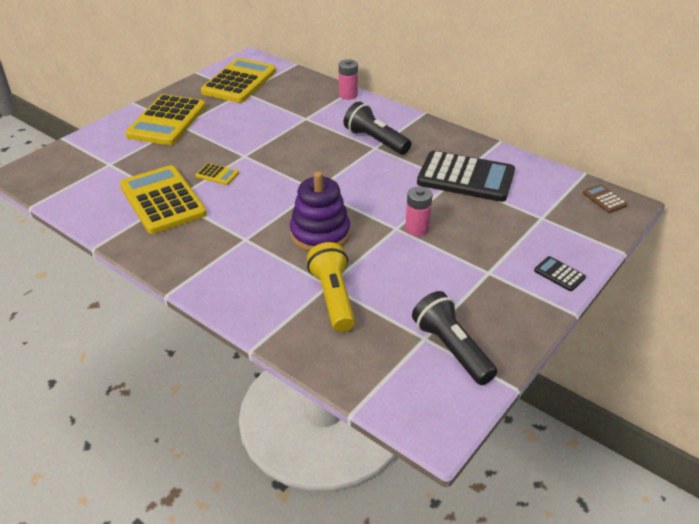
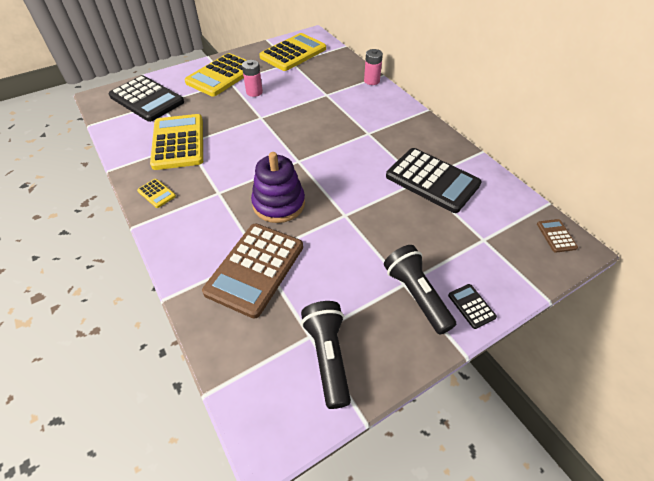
camera: 20 degrees right, 10 degrees up
(88, 164) = (147, 99): none -> black calculator
(217, 174) = (231, 129): yellow calculator -> yellow calculator (156, 193)
(333, 297) = (255, 269): yellow flashlight -> brown calculator
(375, 141) = (372, 127): black flashlight -> black flashlight (416, 295)
(417, 229) = (362, 220): pink battery -> pink battery (254, 92)

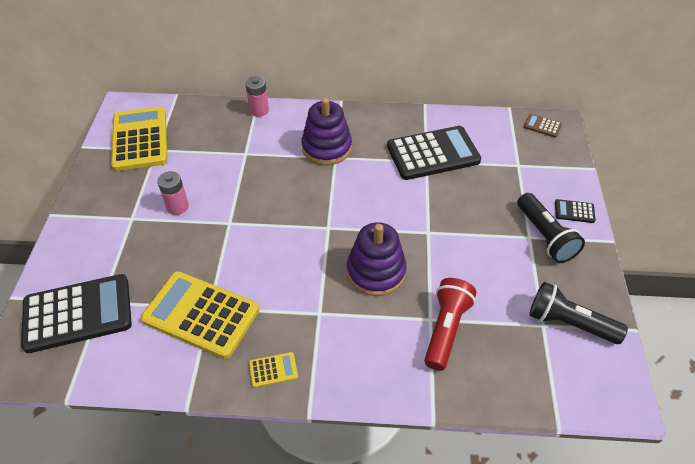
camera: 55 degrees left, 0 degrees up
(221, 76) = (111, 220): yellow calculator -> none
(255, 269) = (446, 329): brown calculator -> red flashlight
(372, 125) = (326, 148): none -> purple stacking toy
(416, 295) = (545, 236): black flashlight -> black flashlight turned 120 degrees counterclockwise

